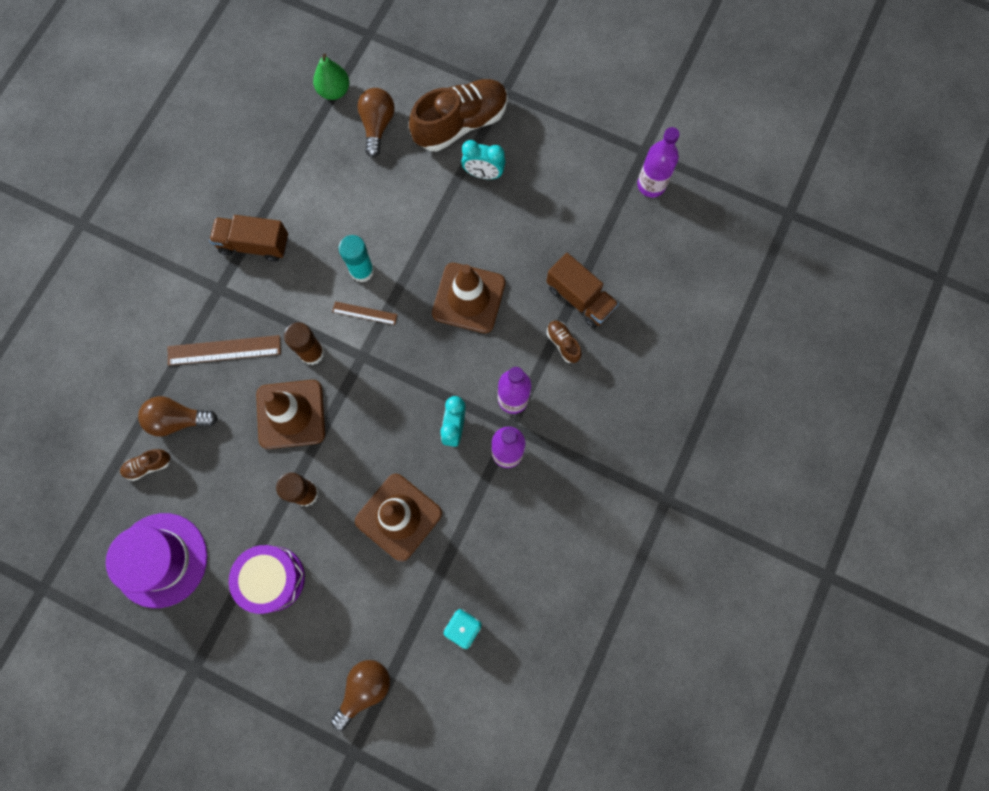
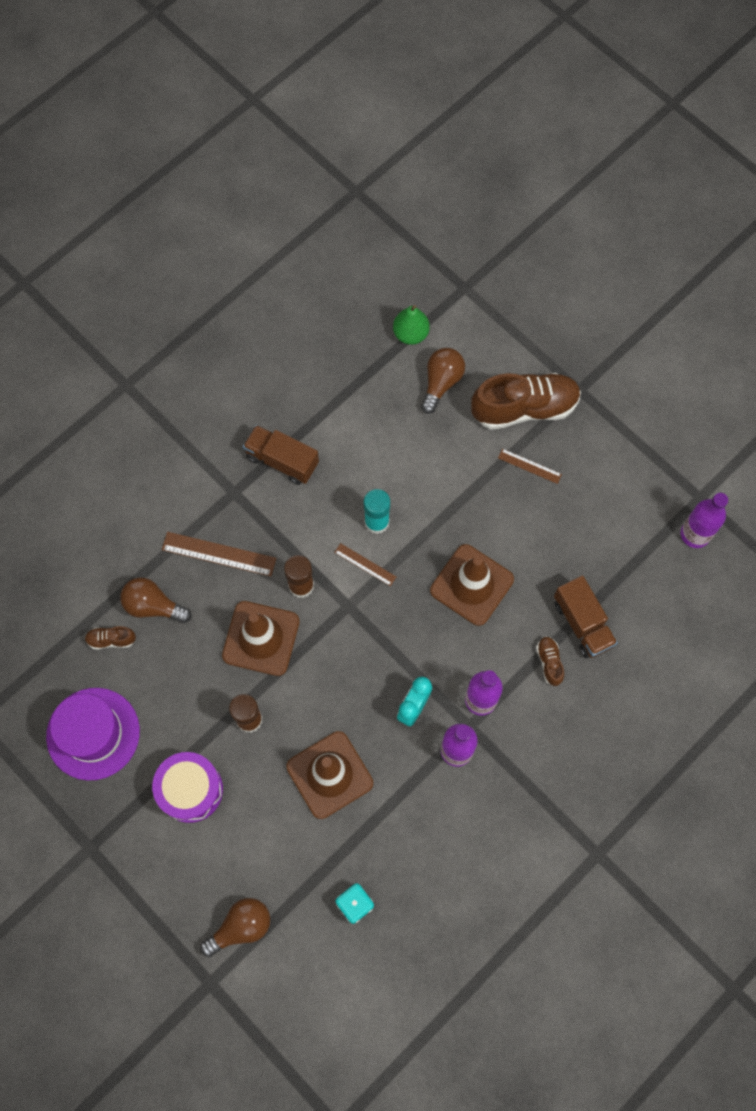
camera: 20 degrees right, 5 degrees down
(483, 174) = (529, 466): turquoise clock -> brown ruler

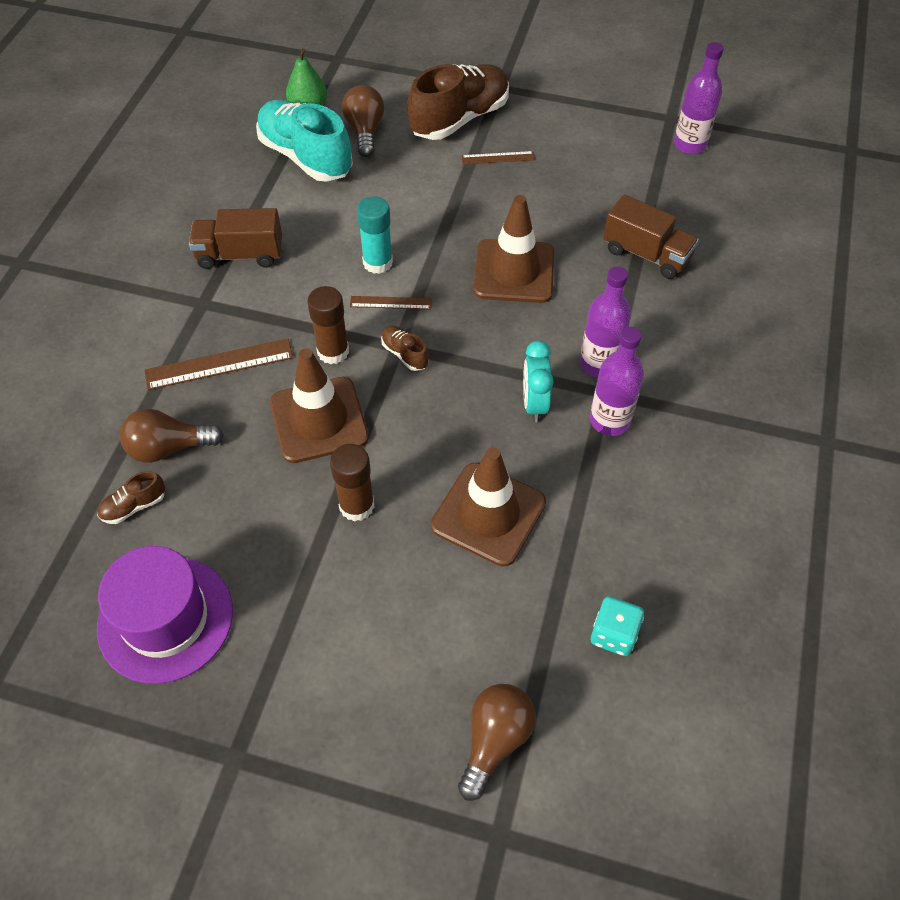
camera: 30 degrees left, 15 degrees down
(190, 790) = (330, 617): purple drum -> none
(380, 386) = (306, 157): none -> turquoise shoe
(549, 662) = (641, 300): brown shoe -> brown shoe (405, 354)

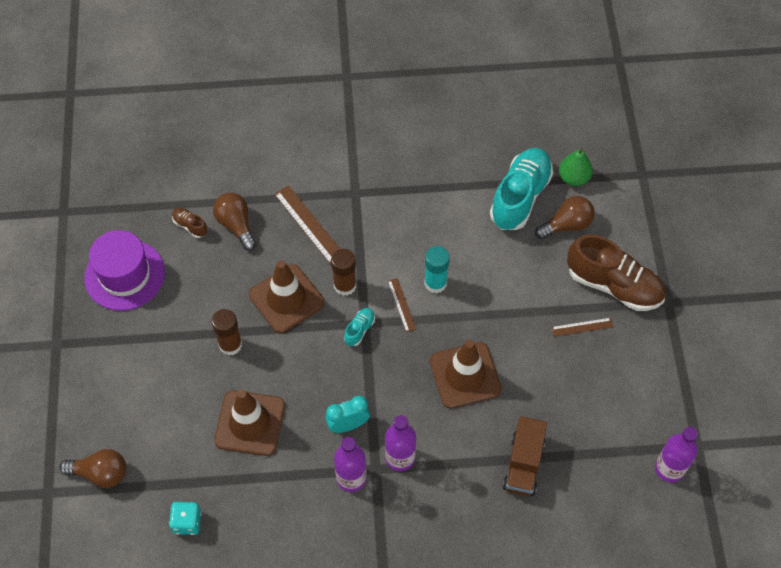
camera: 70 degrees right, 5 degrees up
(240, 255) = (406, 196): brown truck -> none
(405, 354) = (359, 330): brown shoe -> turquoise shoe
(498, 158) = (582, 327): brown ruler -> brown ruler turned 75 degrees counterclockwise

